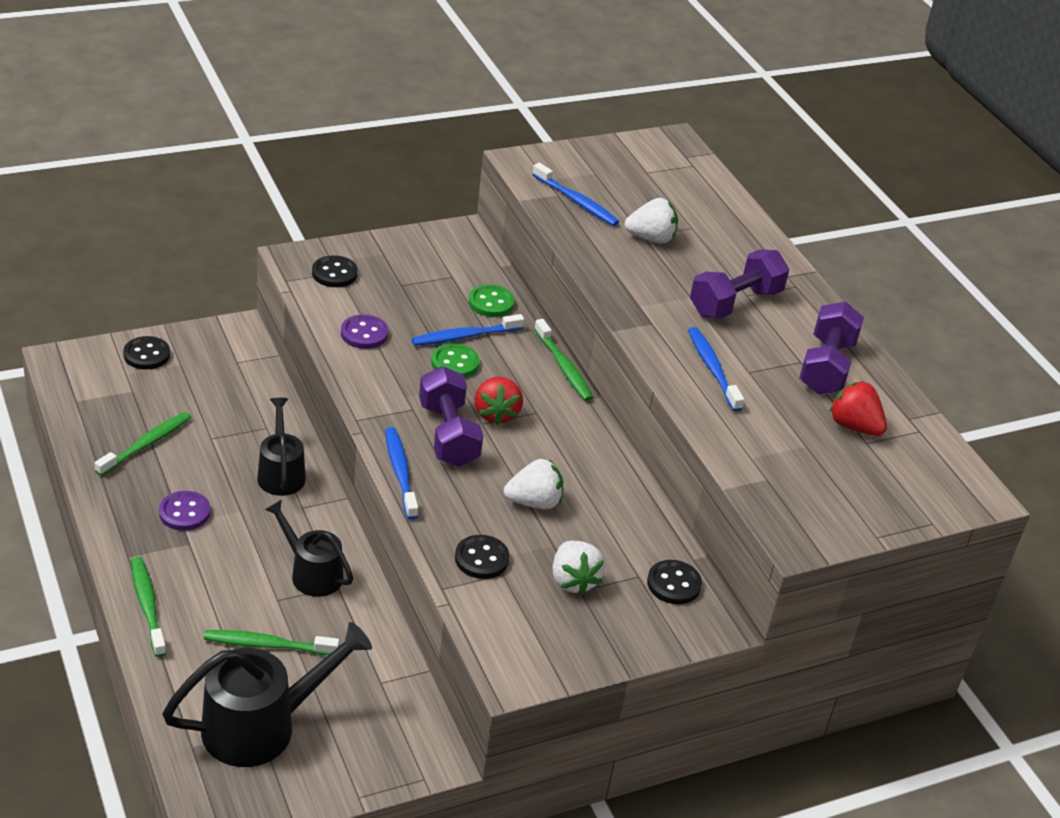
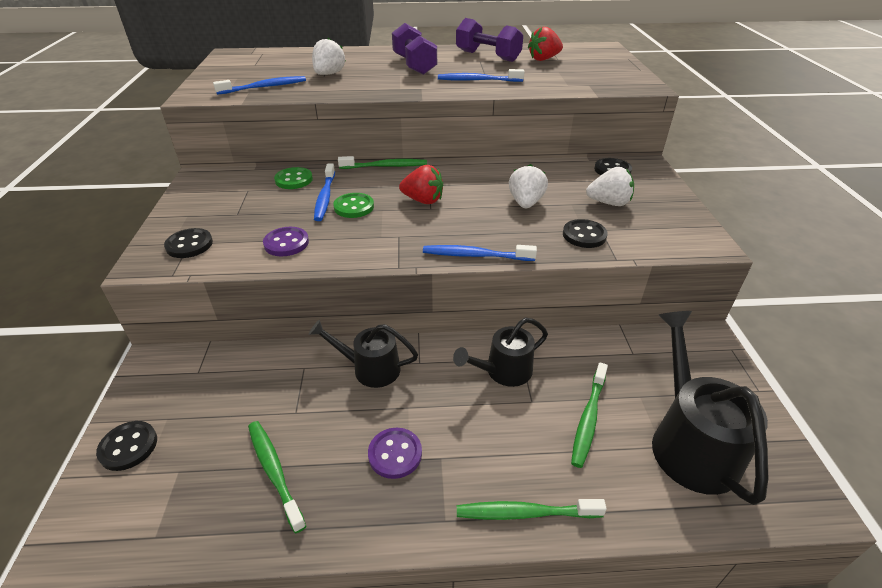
camera: 65 degrees left, 0 degrees up
(448, 434) = (438, 225): purple dumbbell -> none

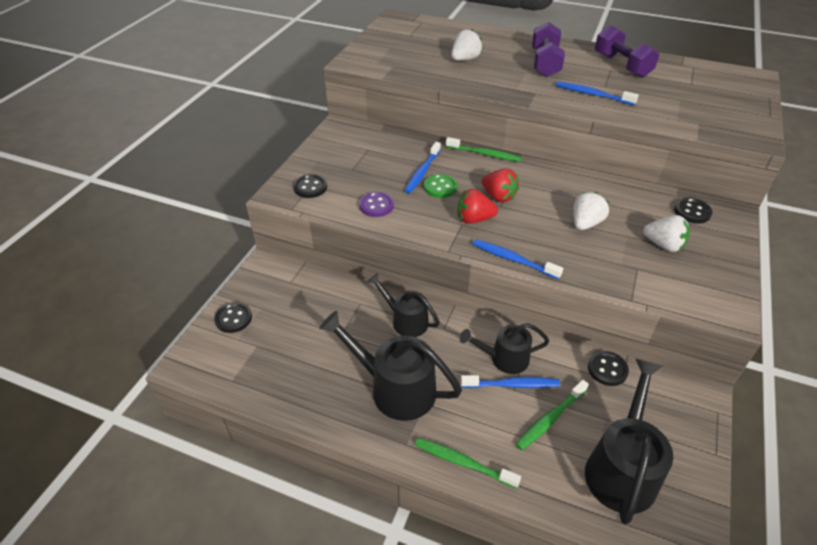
camera: 25 degrees right, 5 degrees up
(264, 87) = (407, 63): blue toothbrush -> blue toothbrush (512, 385)
(274, 472) = (313, 369): green toothbrush -> none
(294, 180) = (405, 149): green button -> none
(395, 454) = (394, 388): purple button -> black watering can
(543, 59) = (676, 80): red strawberry -> red strawberry (474, 219)
(584, 235) = (618, 269): black button -> black button (607, 369)

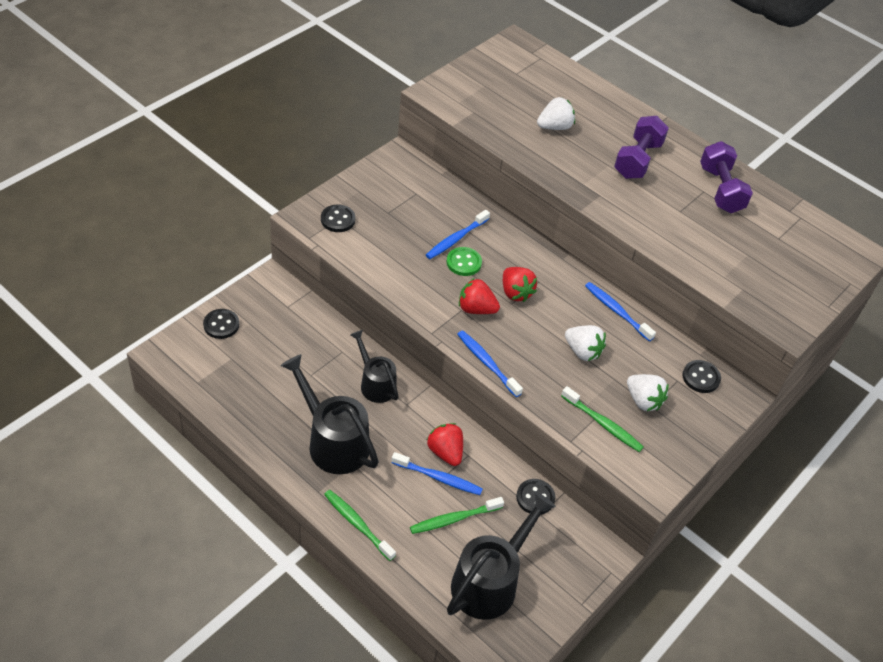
camera: 15 degrees right, 5 degrees up
(376, 205) = (390, 262): purple button -> none
(485, 154) = (532, 239): green toothbrush -> green toothbrush (603, 424)
(504, 358) = (445, 452): black watering can -> red strawberry
(585, 223) = (582, 351): white strawberry -> white strawberry turned 75 degrees clockwise
(592, 94) = (658, 217): blue toothbrush -> blue toothbrush (616, 311)

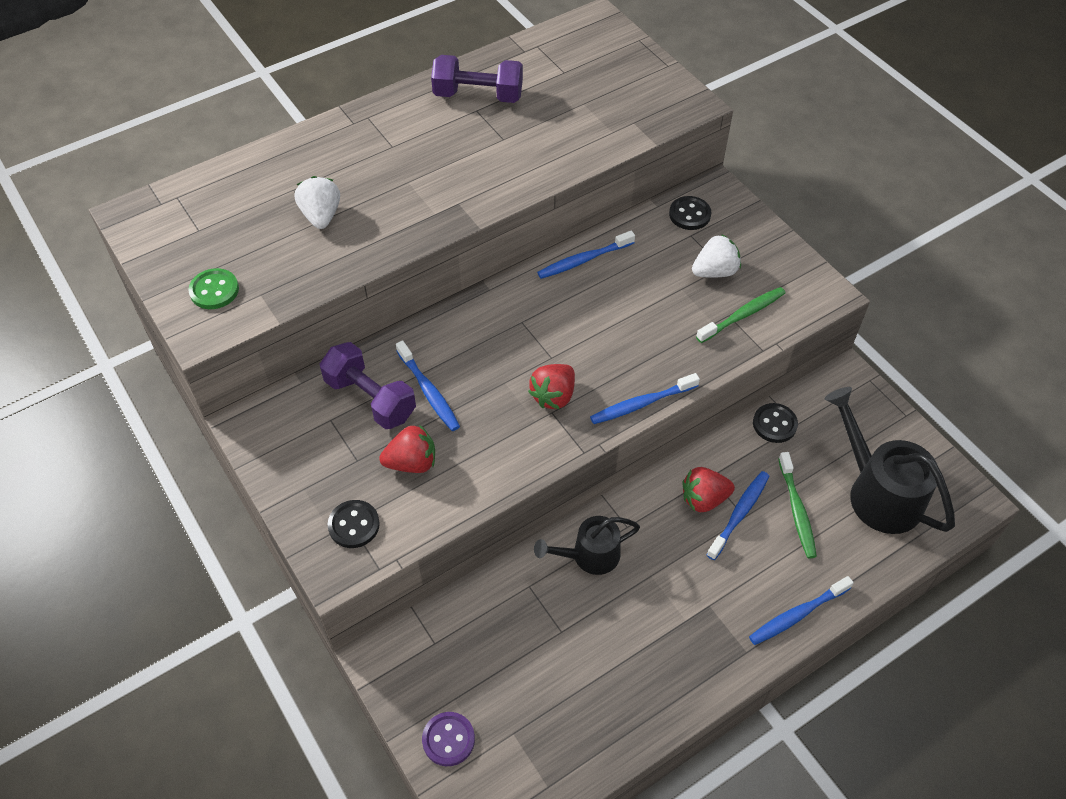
camera: 70 degrees left, 5 degrees up
(221, 325) = (448, 739): black button -> purple button
(333, 441) = (672, 622): black watering can -> none
(357, 524) = (797, 615): green toothbrush -> blue toothbrush
(464, 262) = (472, 392): green button -> green button (214, 290)
(515, 293) = (535, 349): red strawberry -> red strawberry (412, 463)
(582, 351) = (638, 307): white strawberry -> none
(637, 160) = (407, 153): purple dumbbell -> purple dumbbell (370, 398)

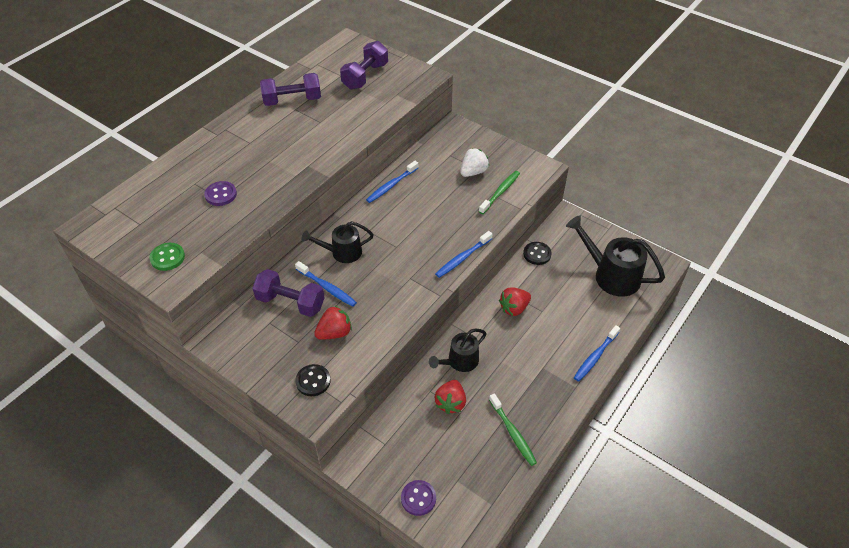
camera: 20 degrees left, 5 degrees down
(321, 216) = (221, 194): white strawberry -> purple button
(470, 344) = (342, 252): none -> black watering can
(553, 396) = (407, 268): red strawberry -> red strawberry (450, 403)
(599, 82) = (365, 76): none -> purple dumbbell
(689, 214) = (444, 144): black button -> none
(739, 514) = (538, 310): blue toothbrush -> none
(797, 510) = (570, 298): green toothbrush -> green toothbrush (513, 433)

